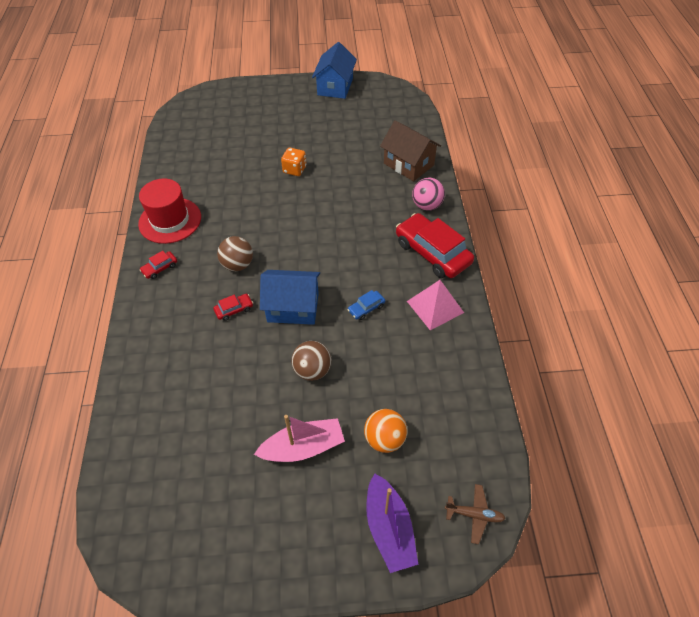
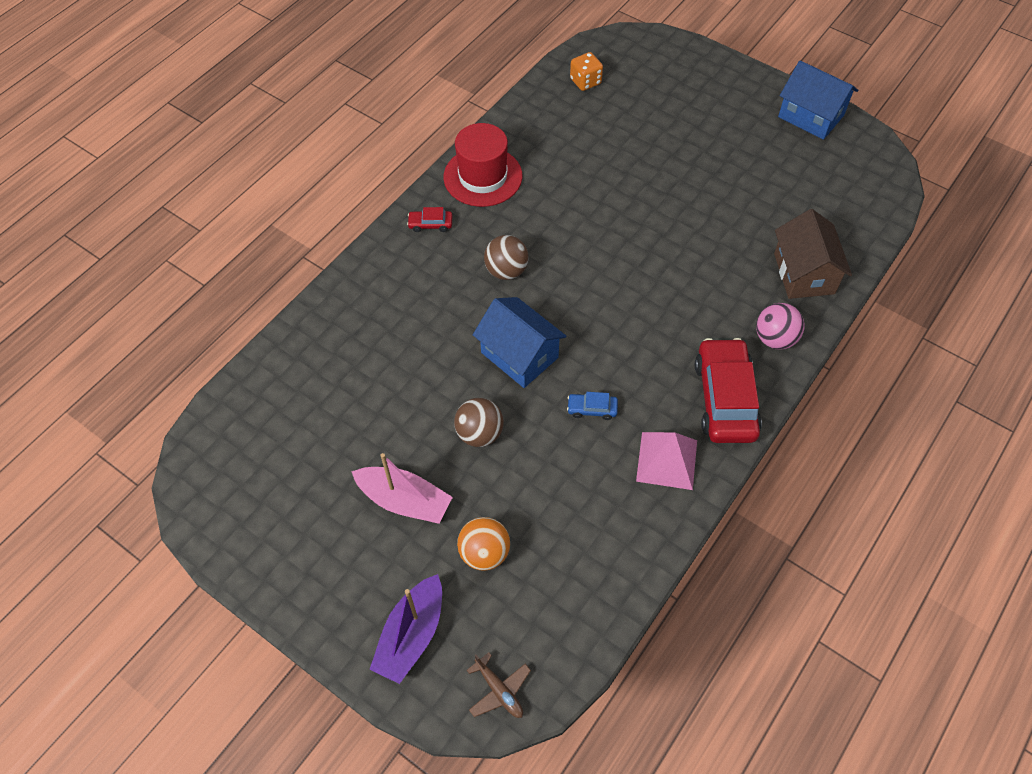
camera: 40 degrees right, 5 degrees up
(234, 309) = (461, 317): red car -> none
(294, 169) = (663, 197): orange dice -> orange dice (585, 81)
(335, 87) = (811, 116): blue house -> blue house turned 75 degrees clockwise

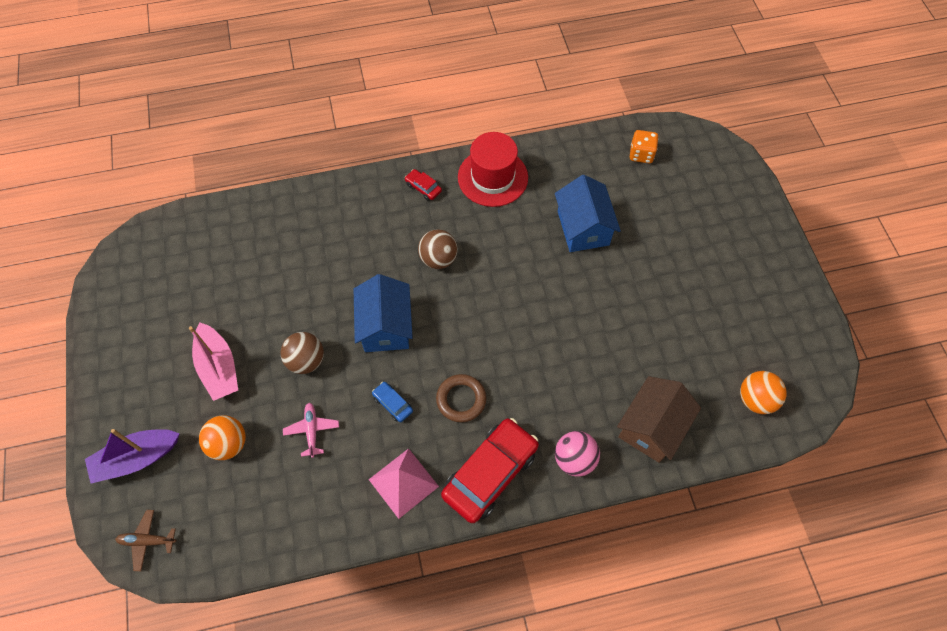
camera: 40 degrees right, 5 degrees up
(499, 690) = (147, 541): brown plane -> brown plane turned 90 degrees clockwise
(547, 483) = (312, 430): none -> pink plane
(643, 363) = (461, 399): none -> brown ring
(811, 116) = (796, 305): blue house -> blue house (583, 228)
(852, 200) = (755, 399): none -> orange ball

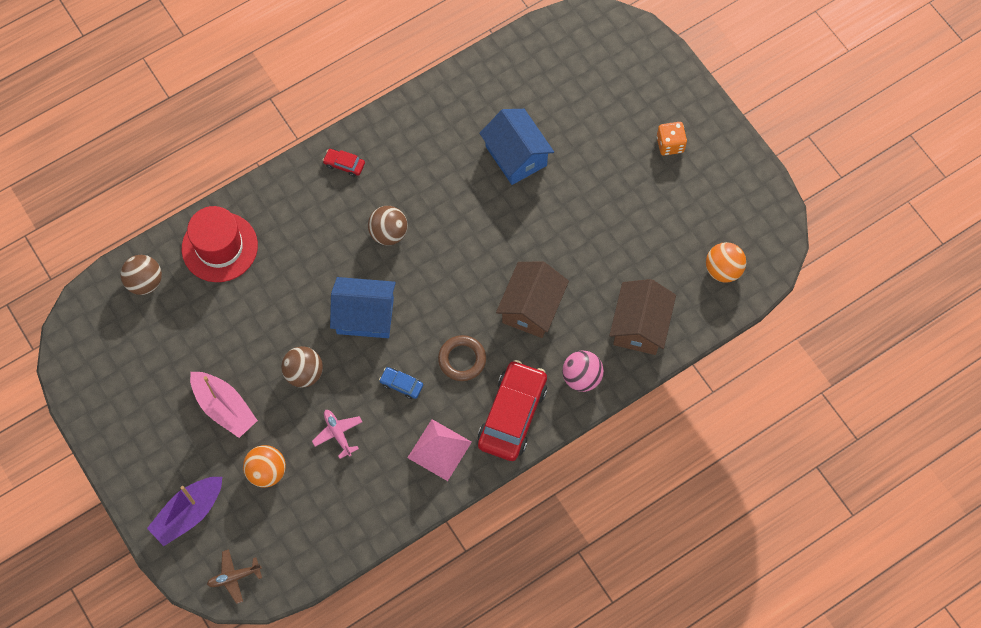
camera: 20 degrees left, 5 degrees up
(205, 231) = (145, 282): none -> brown ball
(385, 326) = (365, 316): blue house -> blue house turned 60 degrees counterclockwise
(492, 177) = (409, 131): red hat -> red hat (219, 247)
(548, 372) = (531, 308): none -> brown house
(641, 154) = (547, 59): orange dice -> orange dice (670, 144)

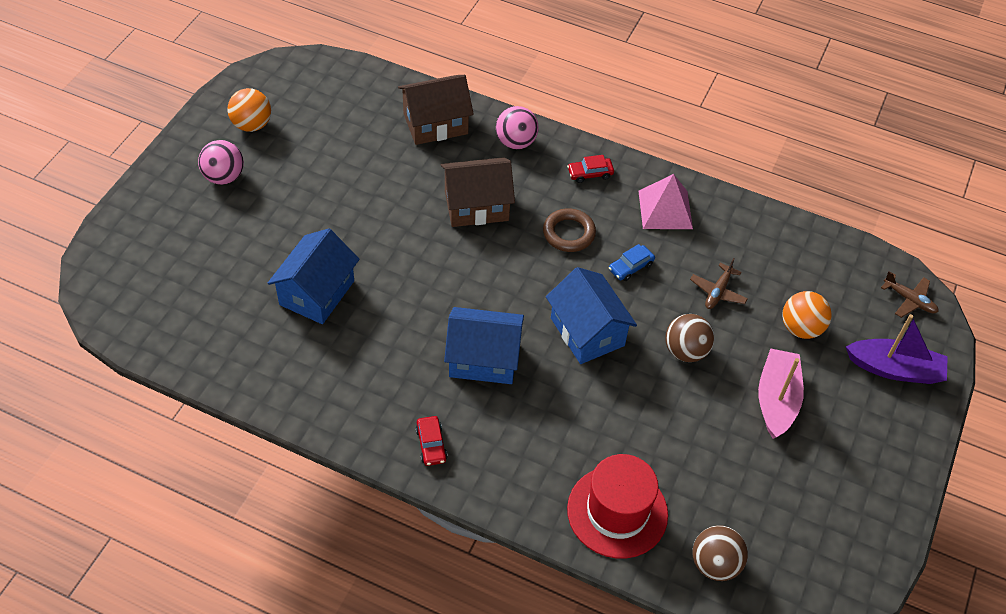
camera: 125 degrees left, 15 degrees down
(338, 434) = (718, 292): pink plane -> brown plane
(388, 233) = (483, 359): brown ball -> blue house
(401, 384) = (630, 267): blue car -> blue car turned 60 degrees clockwise
(512, 415) = (590, 173): red car -> red car, size x0.44
(670, 144) = (224, 177): orange dice -> pink ball
(723, 270) = (337, 90): orange ball -> orange ball (252, 125)

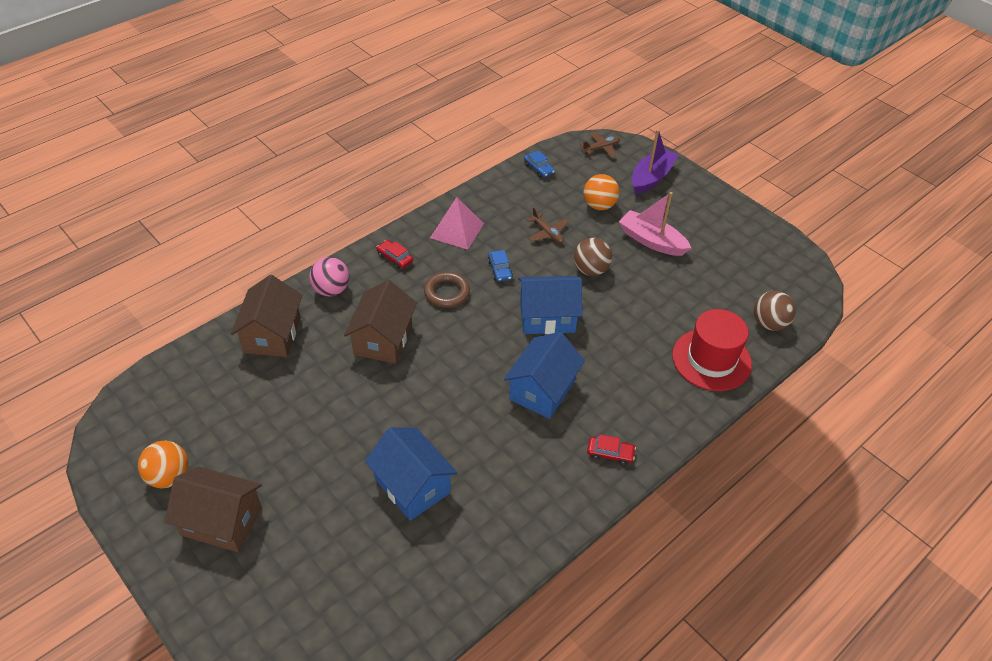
camera: 65 degrees left, 5 degrees down
(224, 177) = (222, 521): pink ball -> brown house
(590, 173) = (395, 258): red car -> red car turned 120 degrees clockwise
(821, 249) = (539, 169): none -> blue car

